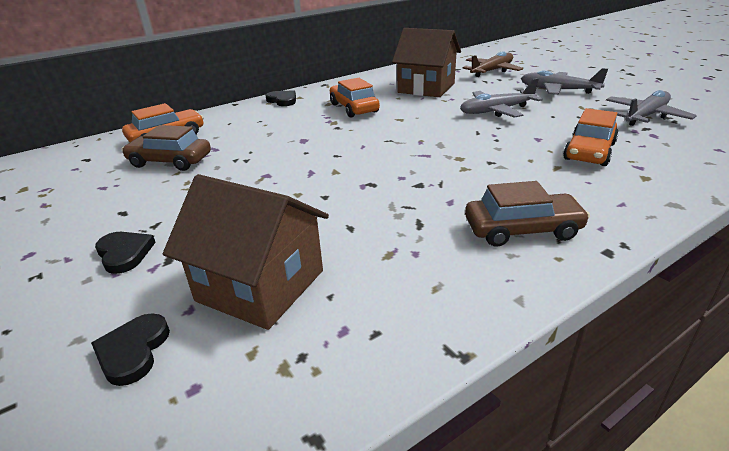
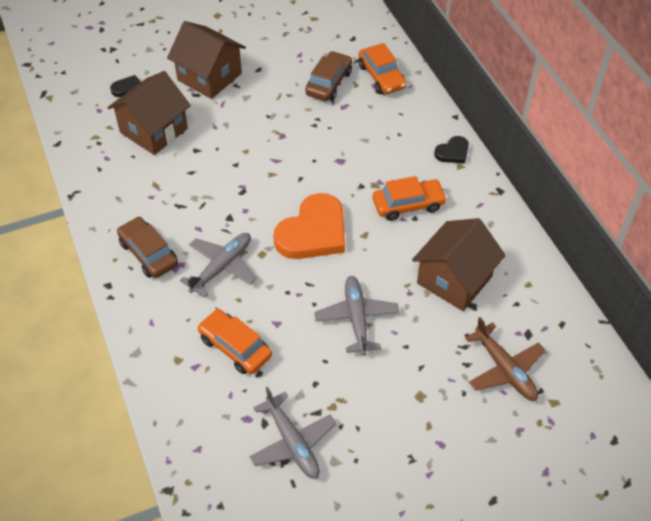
camera: 100 degrees right, 20 degrees up
(124, 253) = (209, 77): black heart -> brown house
(411, 138) = (313, 232): none -> orange heart
(522, 229) = (148, 253): brown car -> brown car turned 135 degrees clockwise
(558, 90) = (402, 406): grey plane -> grey plane (221, 267)

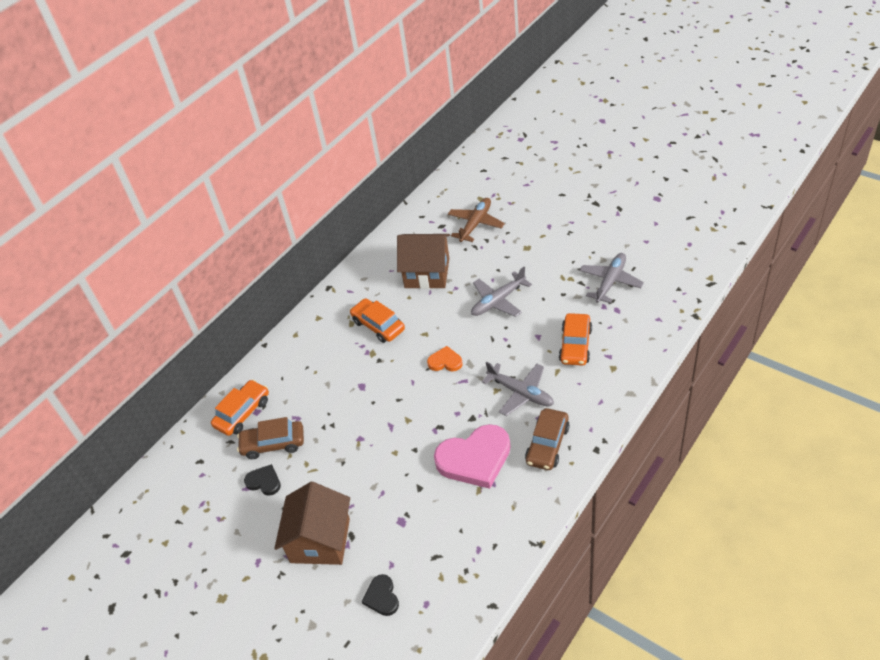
camera: 115 degrees left, 5 degrees down
(154, 130) = (419, 536): brown house -> none
(186, 197) = (475, 459): none -> pink heart
(221, 267) = (520, 393): grey plane -> grey plane turned 150 degrees counterclockwise
(313, 232) = (445, 361): orange heart -> orange heart, size x0.49
(453, 152) = (306, 327): black heart -> black heart (264, 481)

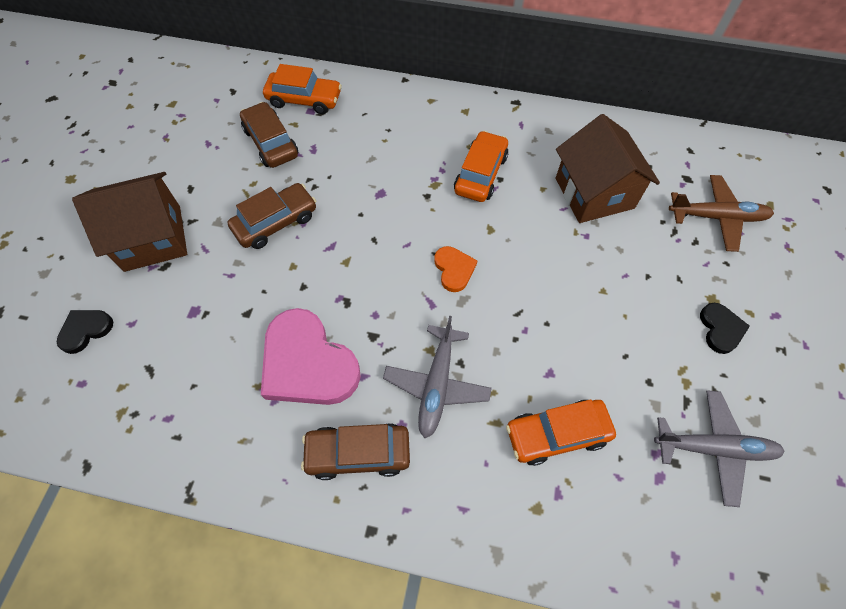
camera: 60 degrees right, 15 degrees up
(264, 481) = (219, 155): black heart -> black heart (720, 329)
(351, 455) = (276, 222): none -> brown car
(498, 301) = (590, 297): grey plane -> none

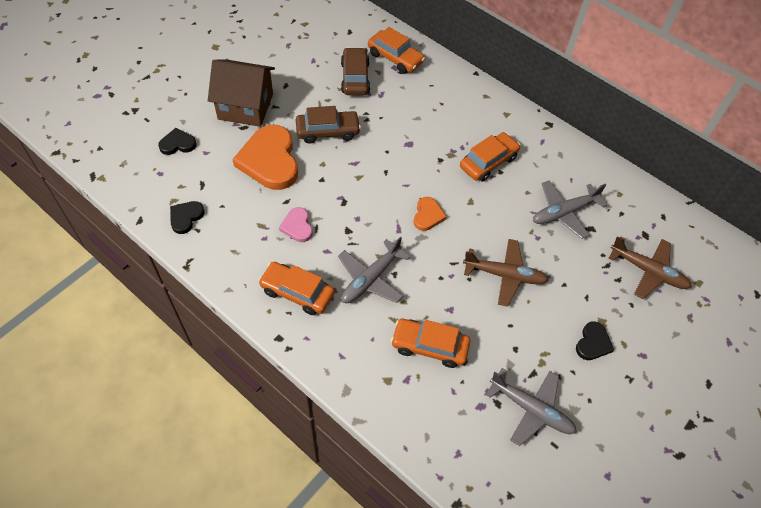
camera: 25 degrees right, 5 degrees down
(151, 428) = (186, 217): none -> black heart
(223, 294) = (270, 160): none -> orange heart
(307, 363) = (297, 226): pink heart -> pink heart, size x0.49
(358, 453) = (297, 292): brown car -> orange car
(581, 298) = (504, 275): none -> brown plane
(594, 193) = (564, 212): brown house -> grey plane

